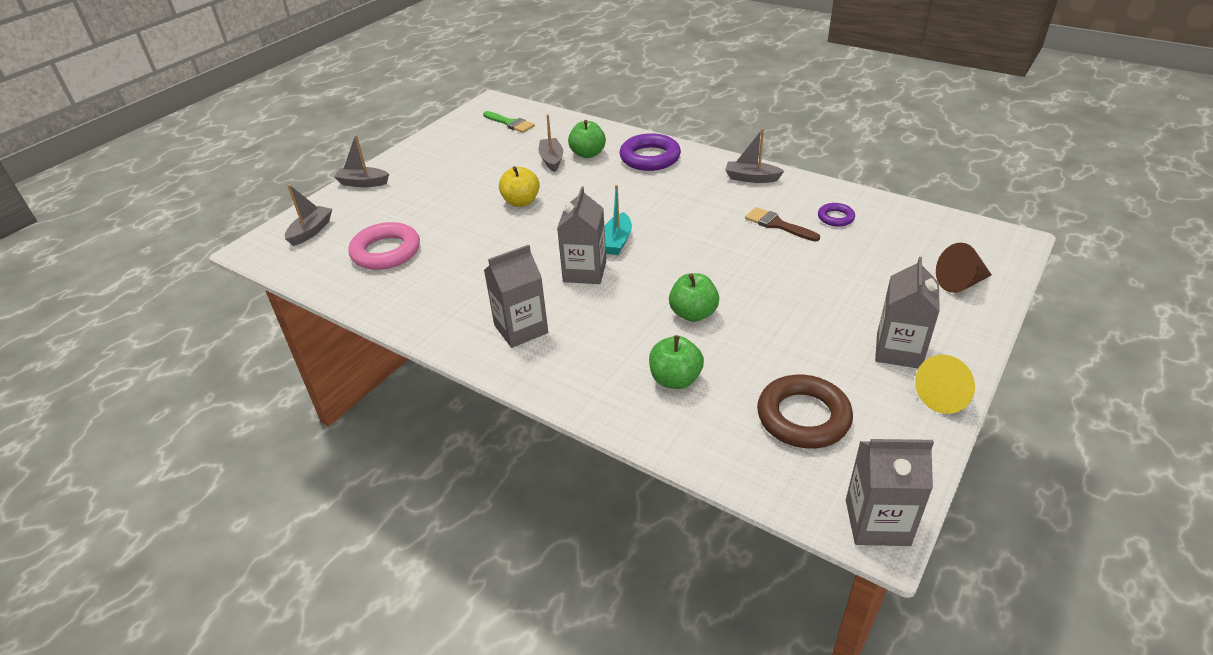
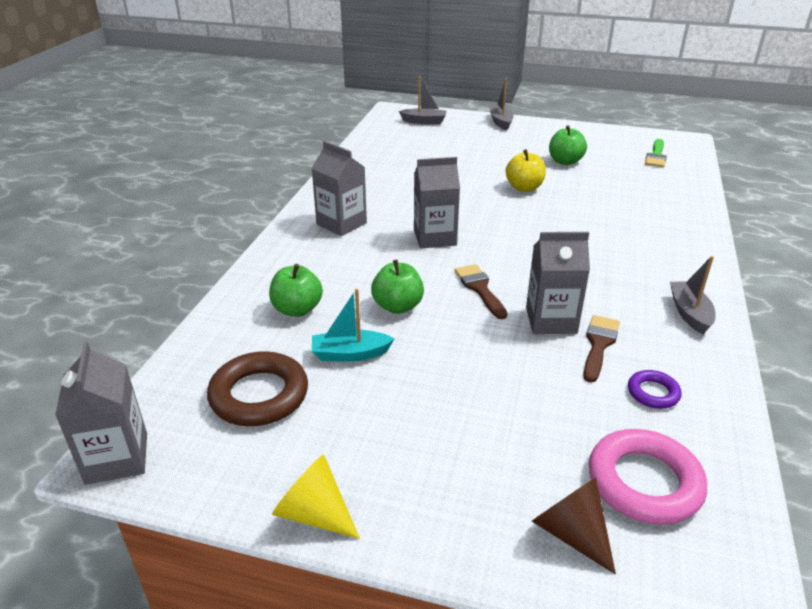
camera: 70 degrees right, 5 degrees down
(386, 251) = (415, 151): pink ring -> pink ring (644, 482)
(551, 160) = (609, 188): grey boat -> none
(588, 154) = (639, 203): green apple -> green apple (565, 161)
(617, 241) = (494, 245): turquoise boat -> turquoise boat (350, 354)
(650, 158) = (668, 239): purple ring -> none
(683, 263) = (480, 288): none -> brown brush
(898, 351) = (389, 466): grey carton -> grey carton (551, 320)

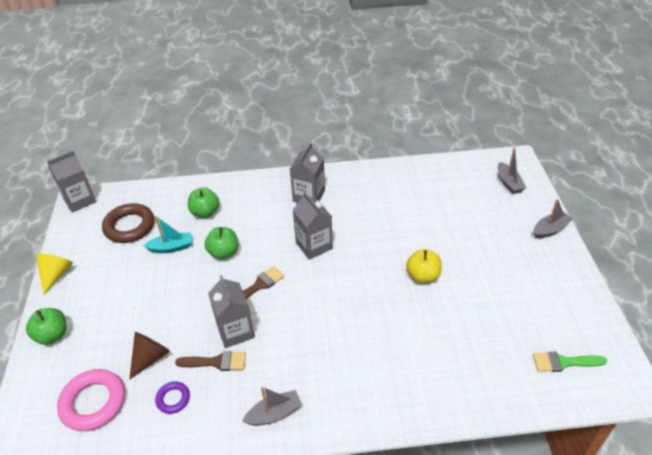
camera: 70 degrees right, 10 degrees up
(350, 354) = (171, 247): turquoise boat -> turquoise boat turned 105 degrees clockwise
(565, 161) = (495, 293): green apple -> green apple (52, 335)
(571, 532) = (54, 374): brown cone -> brown cone (150, 357)

